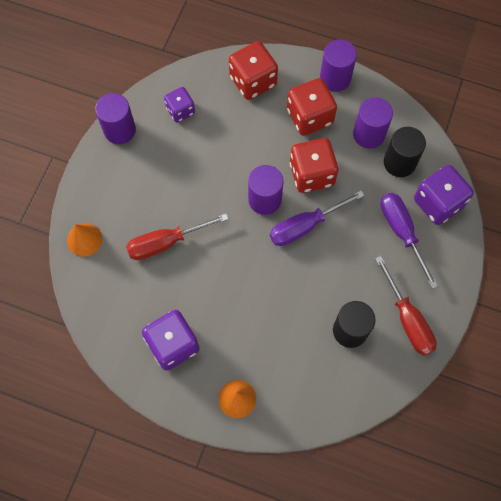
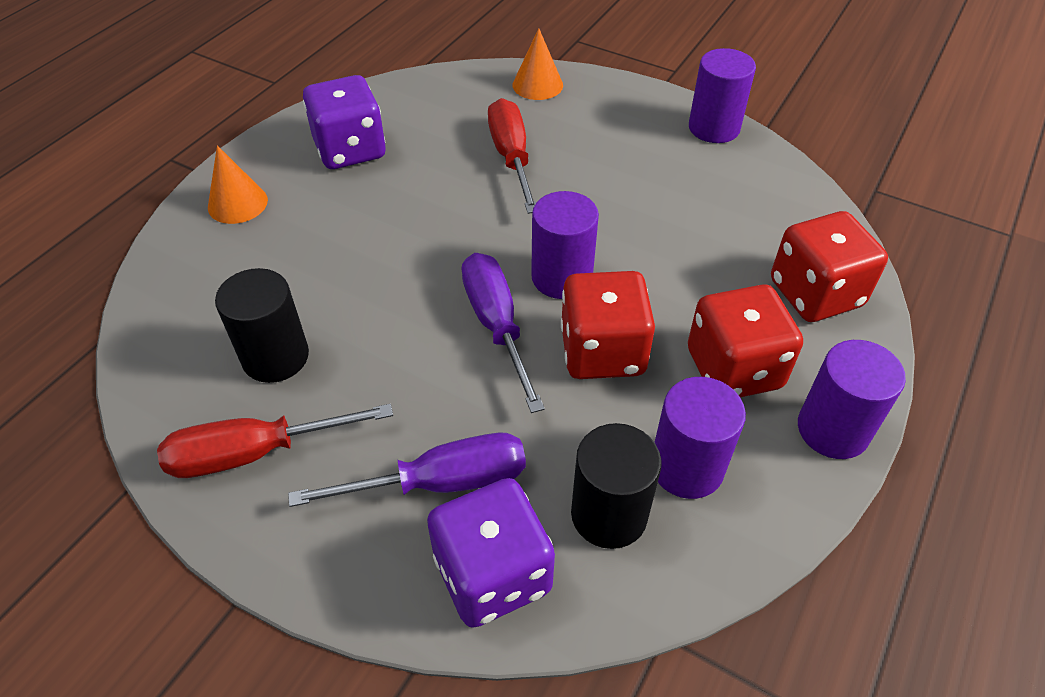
camera: 100 degrees right, 20 degrees down
(180, 111) = (749, 194): purple dice -> none

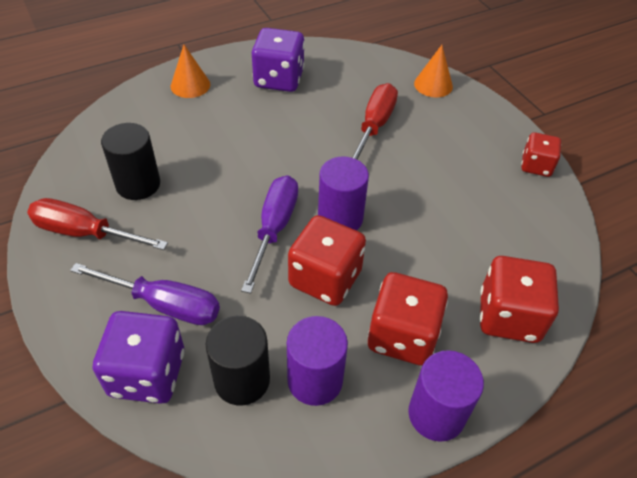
camera: 30 degrees right, 0 degrees up
(714, 128) = (536, 166): purple cylinder -> red dice

